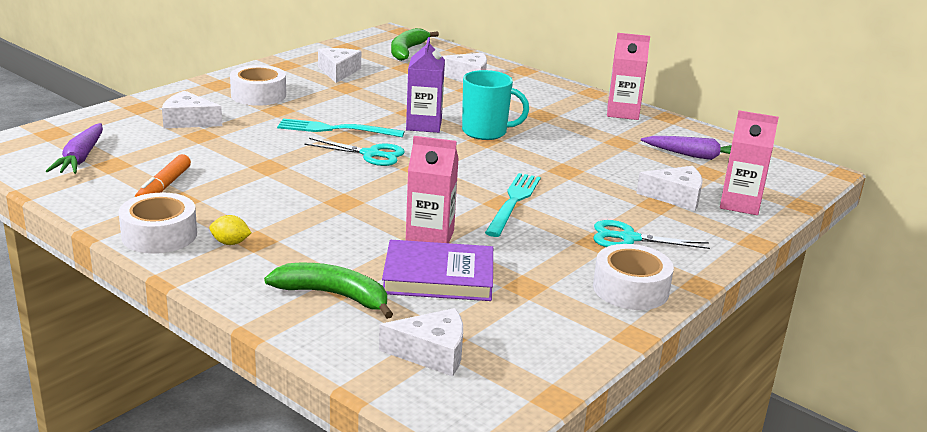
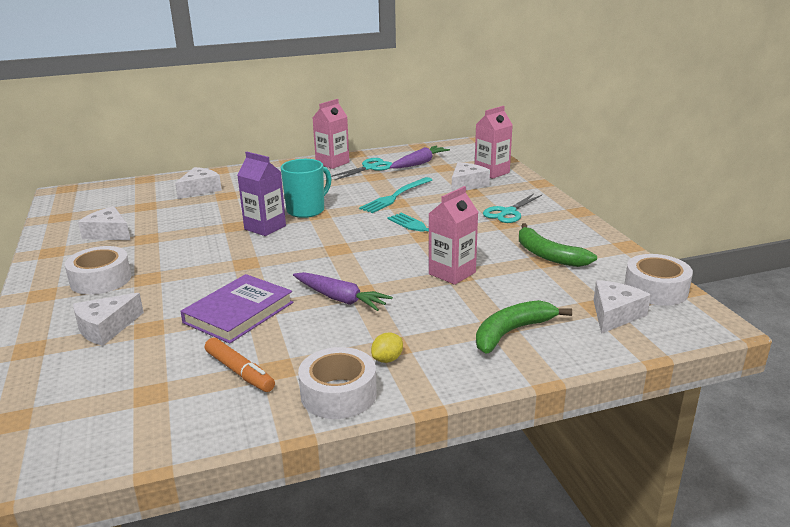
camera: 55 degrees left, 0 degrees up
(81, 158) = (108, 411): purple carrot -> purple carrot (340, 299)
(336, 129) = (225, 262): turquoise fork -> turquoise fork (396, 196)
(371, 154) = (291, 260): turquoise scissors -> turquoise scissors (370, 168)
(407, 51) = (112, 197): green banana -> green banana (548, 255)
(438, 277) = (512, 285): purple book -> purple book (239, 313)
(630, 289) = (571, 230): white tape -> white tape (655, 289)

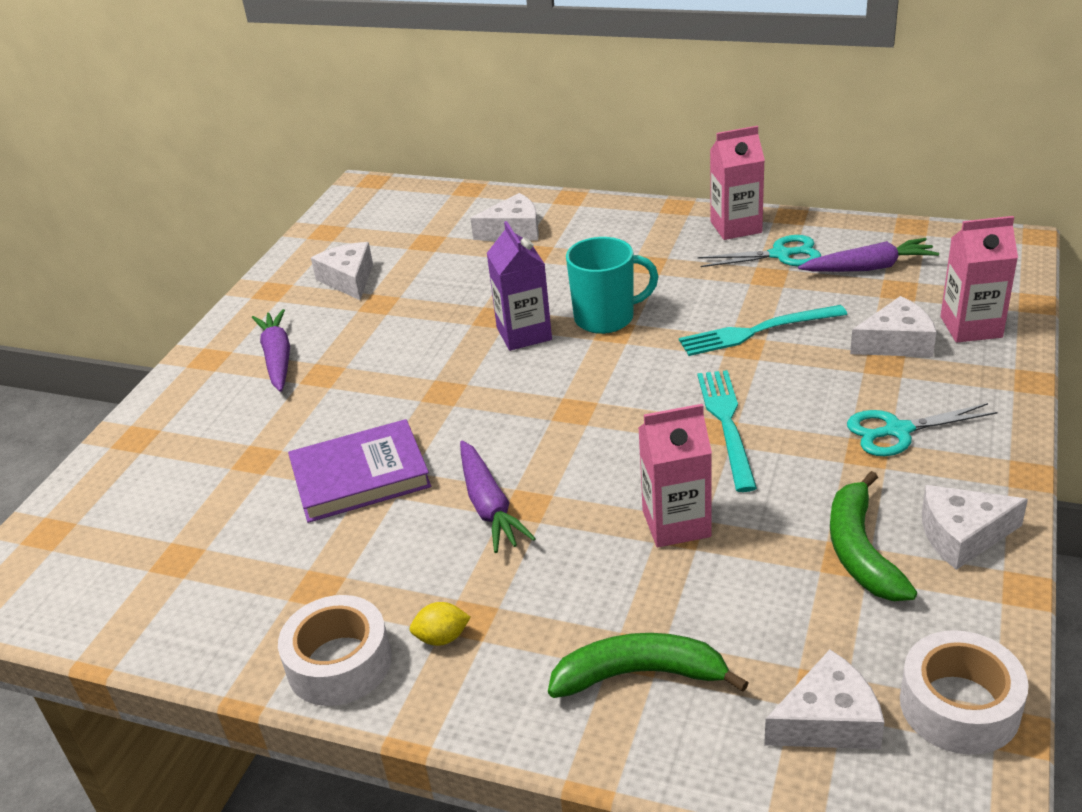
camera: 40 degrees right, 10 degrees up
(101, 280) = (277, 358): white tape -> purple carrot
(106, 328) = (220, 439): white cheese -> white cheese (962, 535)
(239, 372) = (278, 572): orange marker -> none

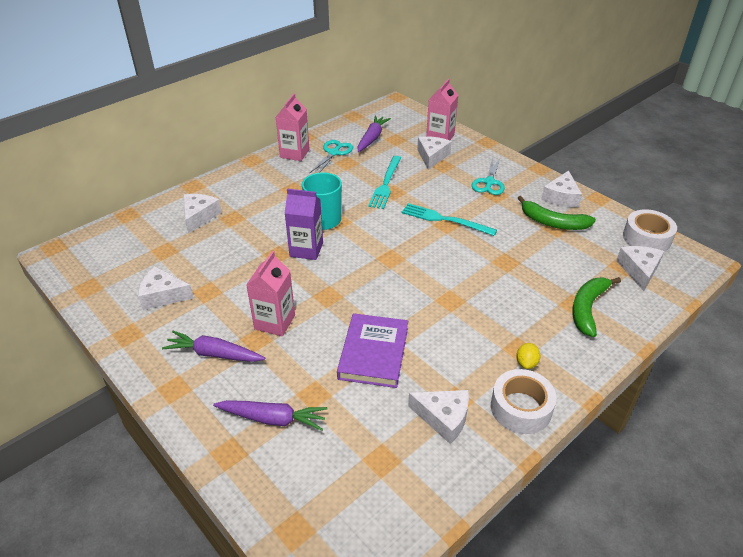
camera: 65 degrees left, 5 degrees up
(276, 588) = (443, 418): none -> white cheese
(489, 506) = (440, 313): purple carrot -> purple carrot (272, 419)
(676, 523) = (500, 261): pink carton -> pink carton (275, 322)

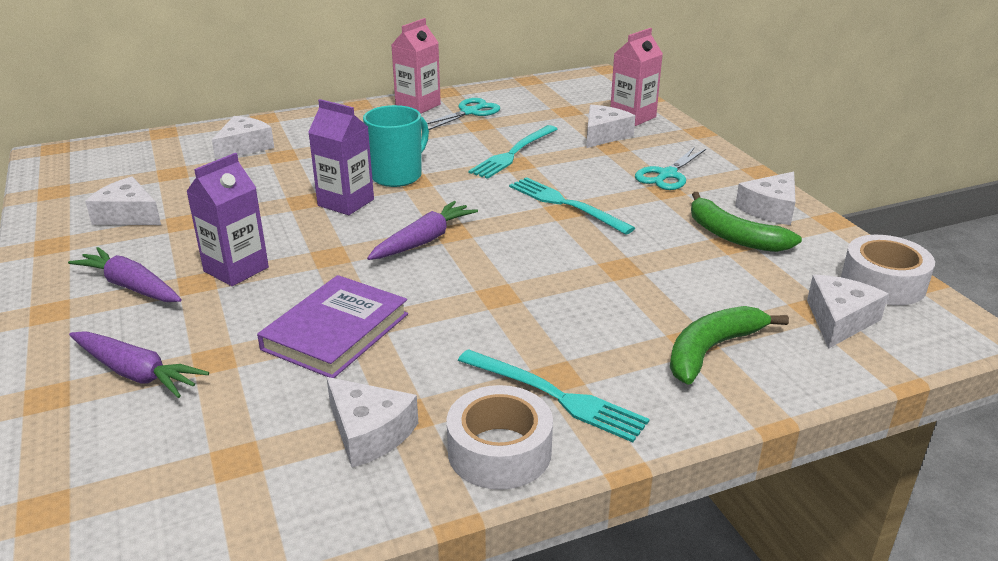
camera: 20 degrees right, 10 degrees down
(275, 322) = (236, 269): pink carton -> purple carton
(372, 138) = (534, 105): purple carrot -> purple carrot (423, 241)
(526, 363) = (554, 396): yellow lemon -> turquoise fork

